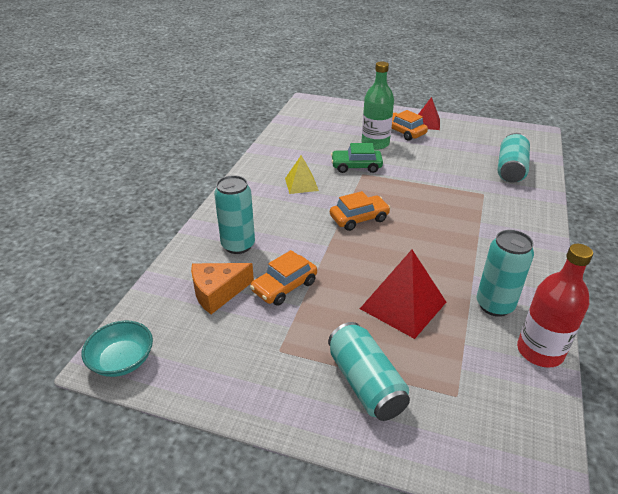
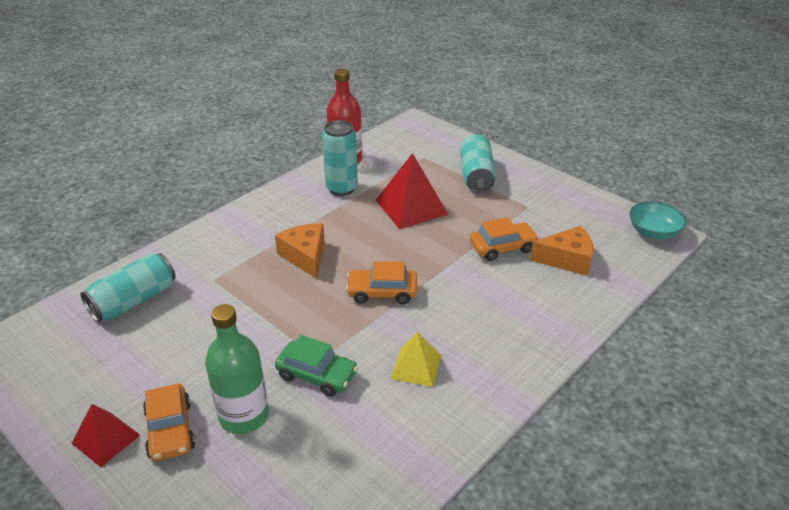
camera: 155 degrees left, 0 degrees up
(238, 245) = (534, 301): turquoise can -> none
(443, 227) = (305, 256): none -> orange cheese

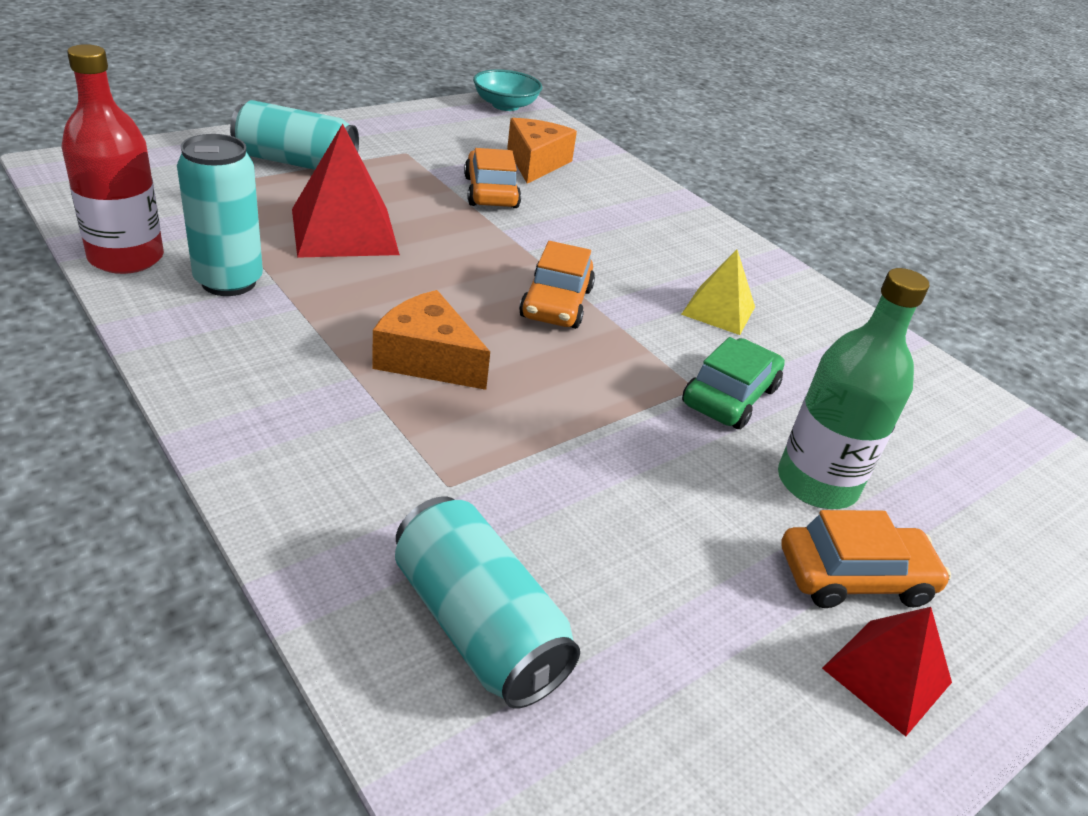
camera: 85 degrees left, 0 degrees up
(305, 256) = (427, 359): orange cheese -> orange cheese turned 45 degrees clockwise

